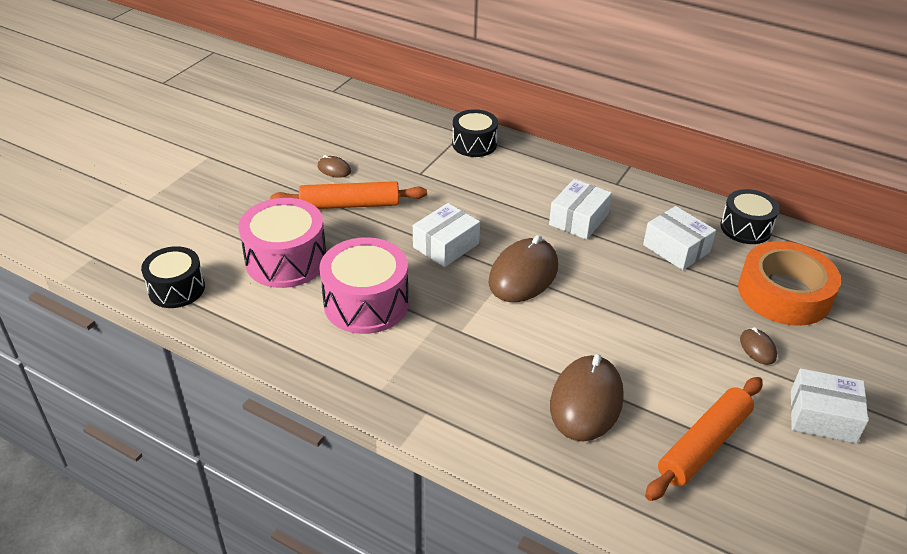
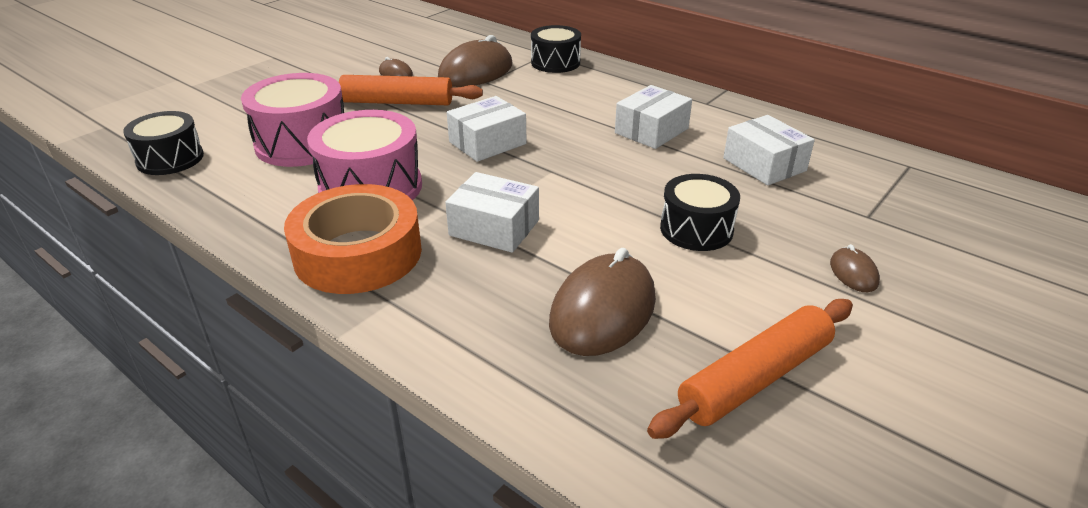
camera: 10 degrees right, 5 degrees down
(523, 274) = (568, 175): brown mouse -> brown mouse (476, 72)
(745, 228) = (857, 151): black drum -> black drum (696, 229)
(784, 293) = (898, 218): orange tape -> orange tape (358, 253)
(822, 416) = (939, 361): white box -> white box (494, 228)

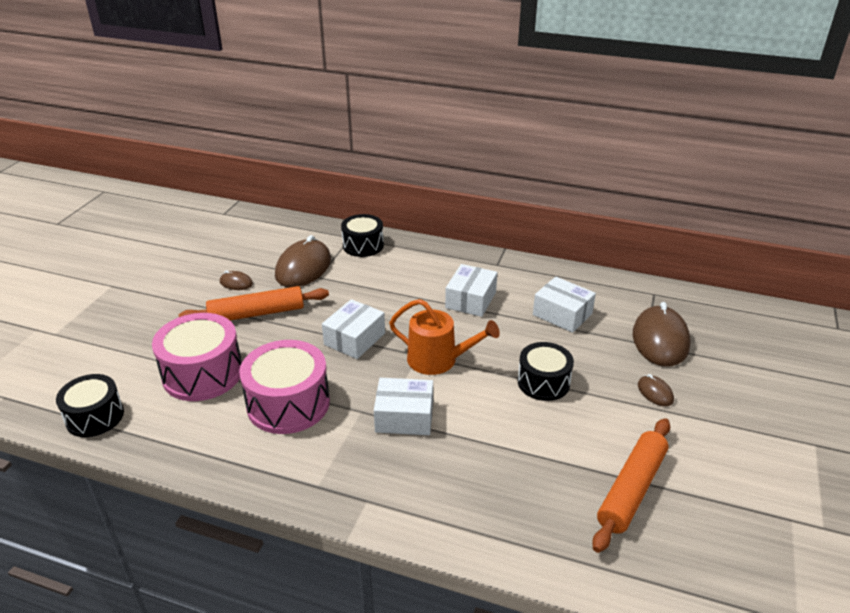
camera: 20 degrees left, 0 degrees up
(358, 253) = (316, 466): orange tape -> none
(573, 180) = (438, 360): none -> orange watering can
(603, 310) = (515, 466): brown mouse -> brown mouse (660, 340)

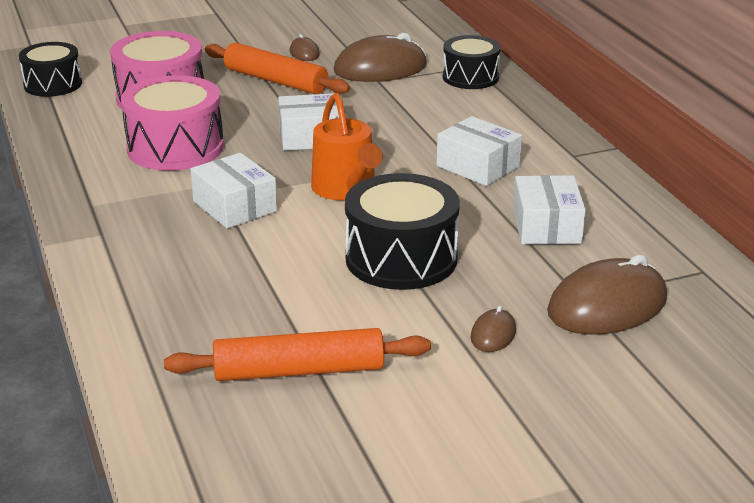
camera: 50 degrees right, 5 degrees down
(471, 300) = (478, 166): white box -> white box turned 60 degrees clockwise
(543, 382) = (401, 258): black drum -> black drum, size x1.52

